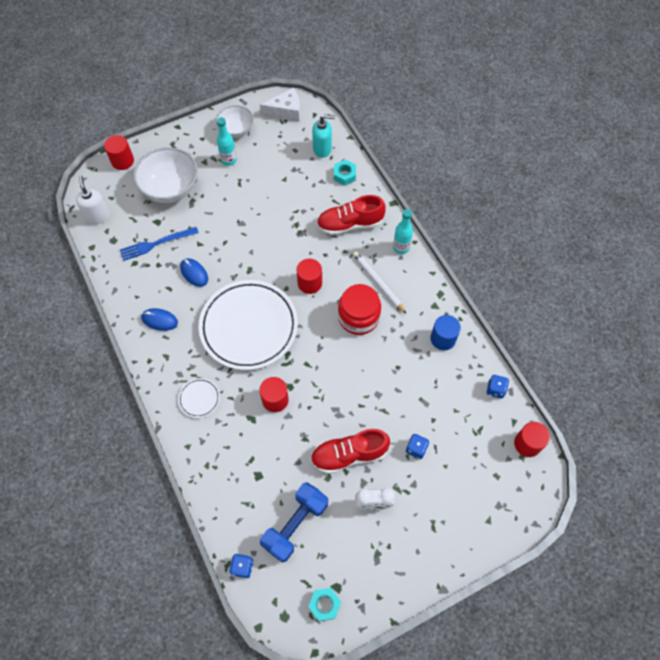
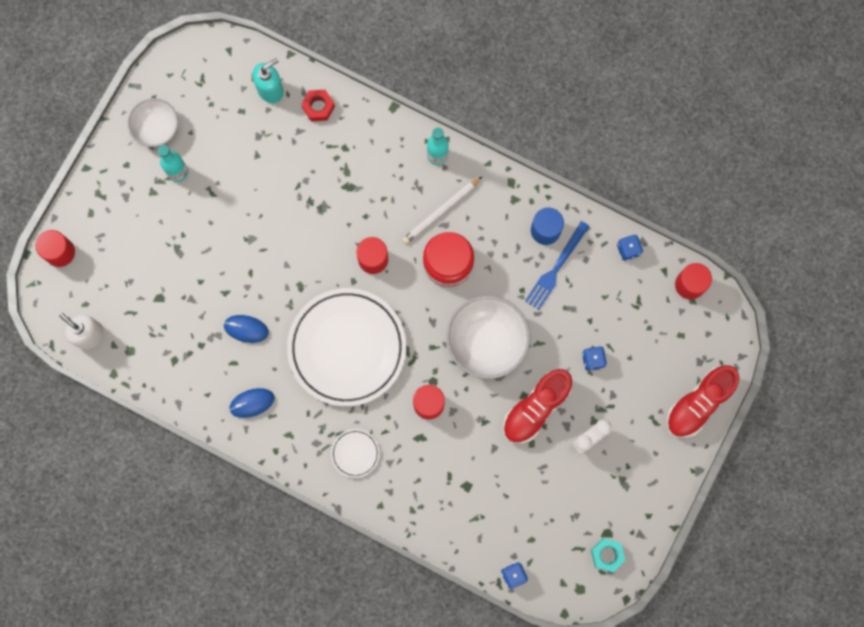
camera: 35 degrees left, 15 degrees up
(157, 243) = (180, 323): blue fork -> blue fork (556, 267)
(170, 188) = (141, 249): white bowl -> white bowl (487, 342)
(286, 111) = (194, 67): white cheese -> none
(295, 525) = (533, 506): blue dumbbell -> none
(344, 175) = (318, 107): turquoise nut -> red nut
(350, 224) = (366, 163): red shoe -> red shoe (698, 404)
(378, 282) = (441, 211): white pencil -> white pencil turned 60 degrees counterclockwise

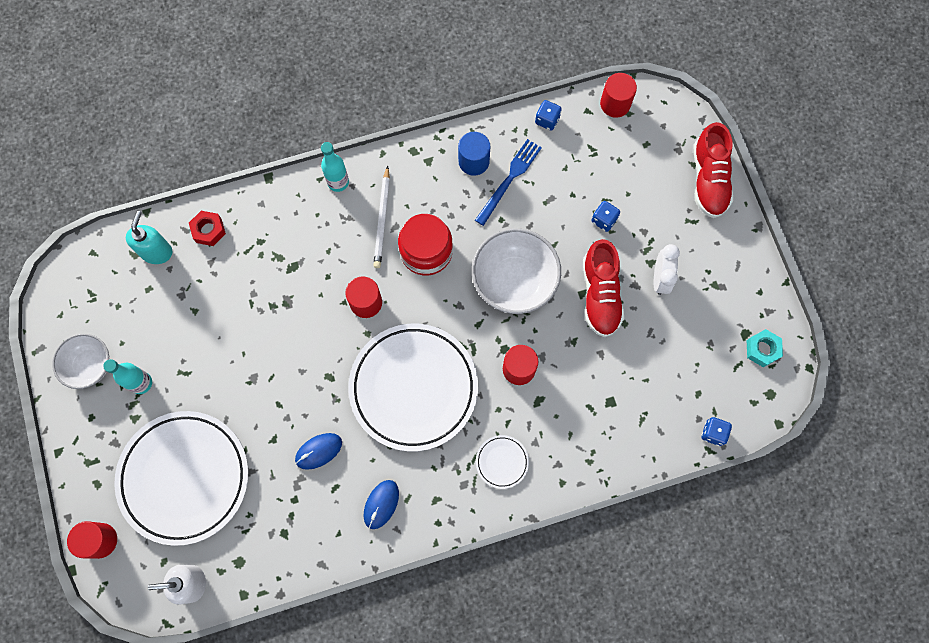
camera: 45 degrees left, 5 degrees down
(147, 263) = (184, 478): none -> white plate
(556, 267) = (509, 180): blue fork -> blue fork turned 135 degrees counterclockwise

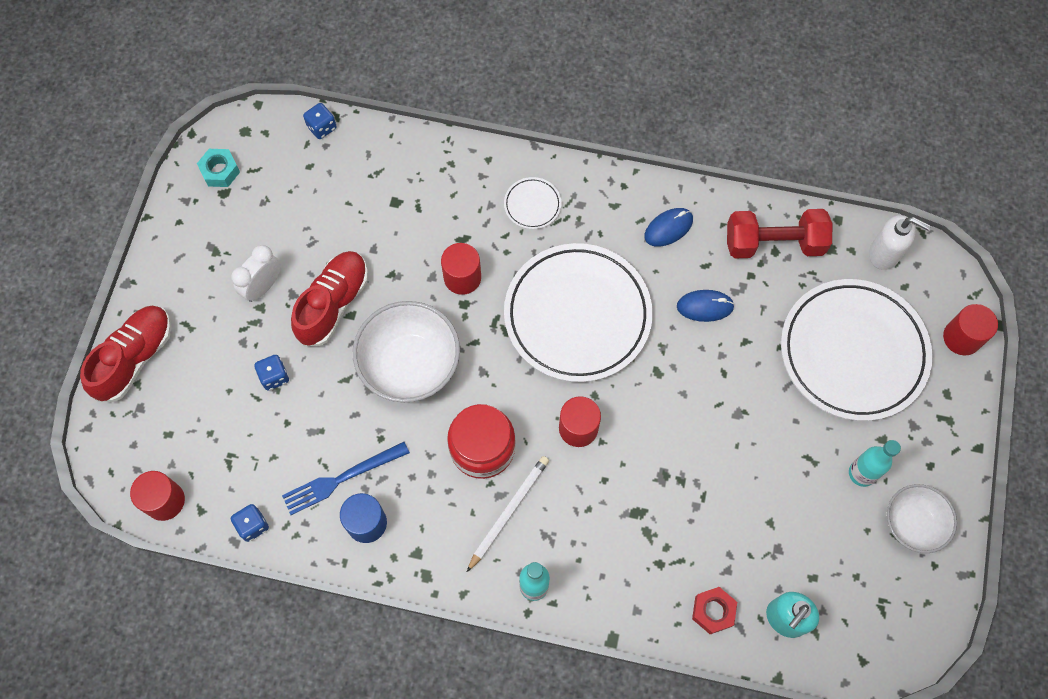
camera: 150 degrees left, 5 degrees down
(288, 540) = (774, 243): none -> red dumbbell

